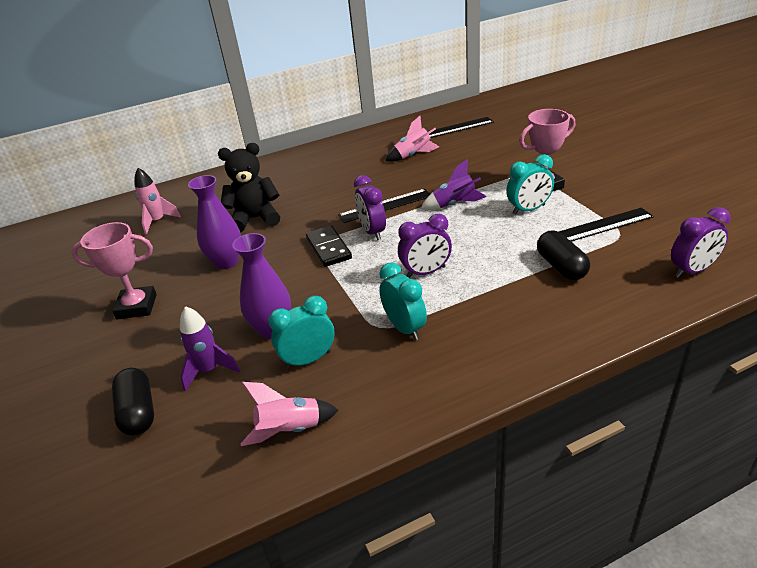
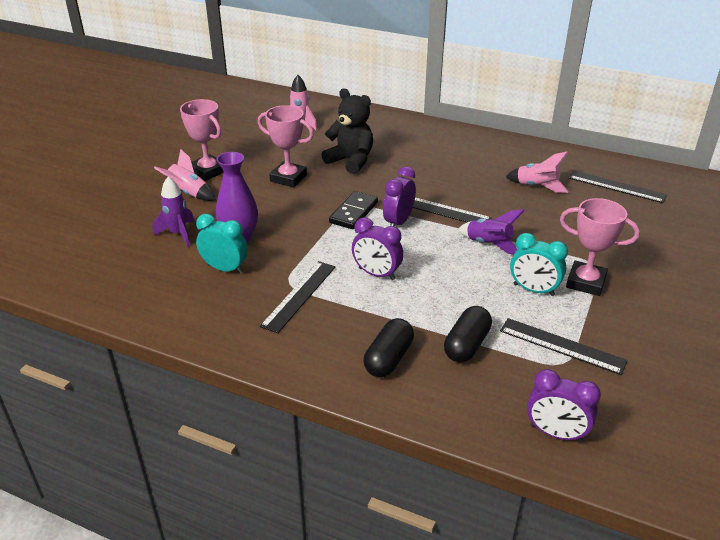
camera: 45 degrees right, 0 degrees up
(138, 412) = (122, 228): black capsule -> black capsule (388, 359)
(226, 262) = (288, 178): purple vase -> pink trophy
(290, 430) = (155, 296): pink rocket -> pink rocket (188, 193)
(405, 328) = (299, 295): turquoise clock -> black ruler

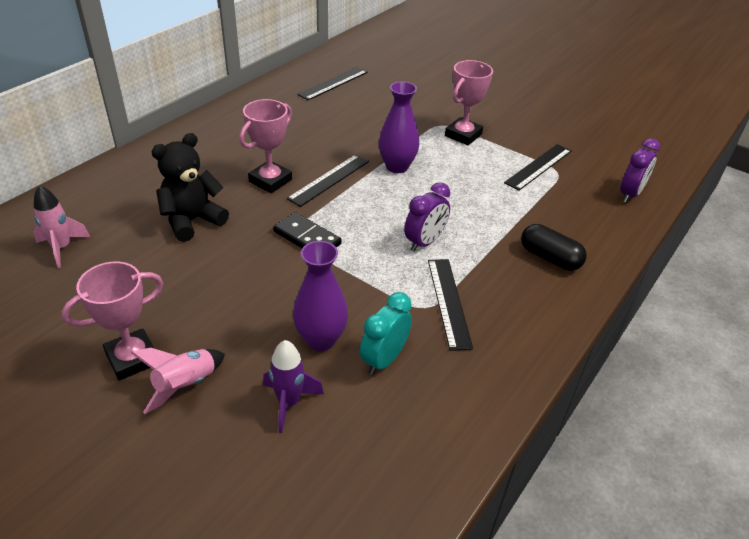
camera: 80 degrees left, 5 degrees up
(288, 178) = (201, 278): pink trophy -> pink trophy (270, 180)
(299, 295) = (449, 302): black ruler -> black ruler turned 45 degrees clockwise
(398, 222) = (339, 211): purple clock -> none
(466, 345) = (534, 211): black capsule -> none
(489, 244) = (397, 167): purple rocket -> purple vase
(533, 290) = (468, 161): turquoise clock -> none
(537, 186) = (313, 119): pink rocket -> none

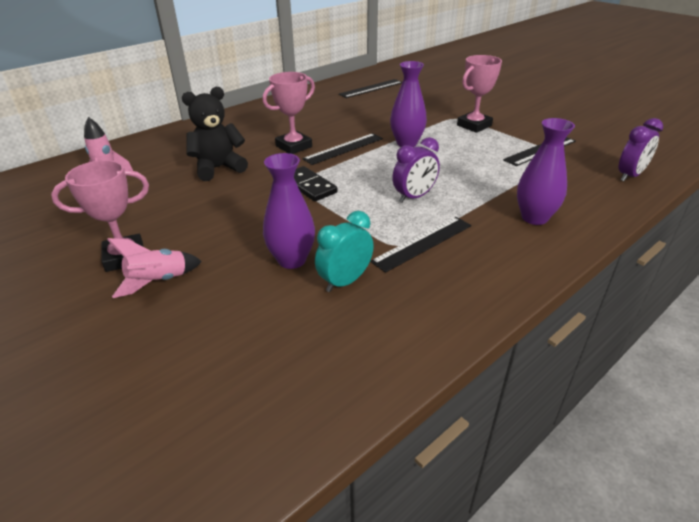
camera: 15 degrees right, 5 degrees down
(289, 402) = (243, 305): purple rocket -> none
(449, 302) = (423, 243): black ruler -> black ruler turned 45 degrees clockwise
(549, 258) = (534, 218): black capsule -> purple vase

